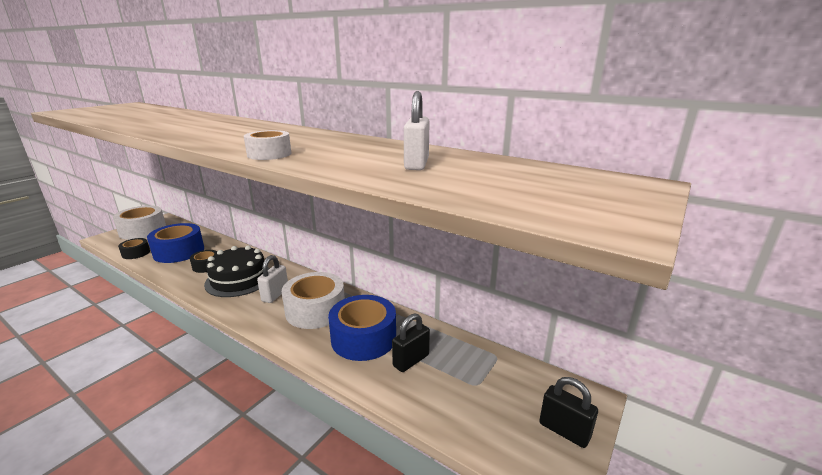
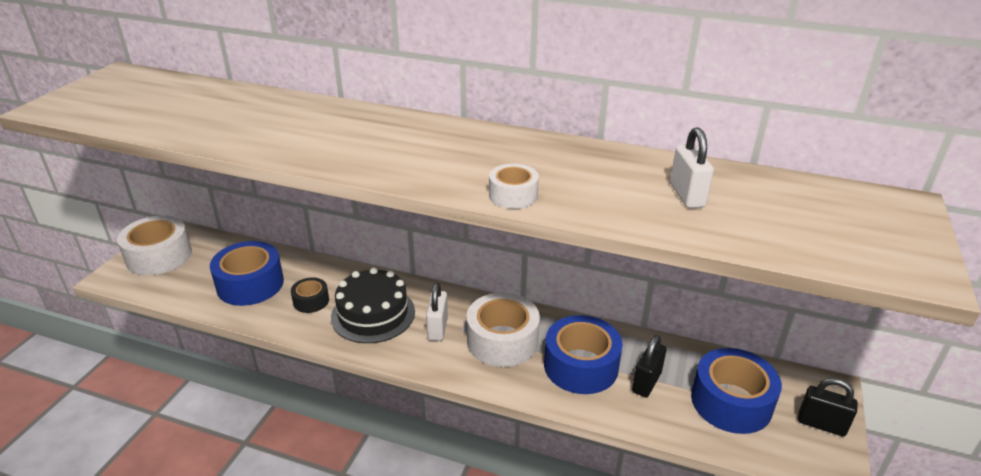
camera: 15 degrees left, 10 degrees up
(136, 253) = (188, 296): black tape -> none
(480, 391) = (731, 402): none -> blue tape

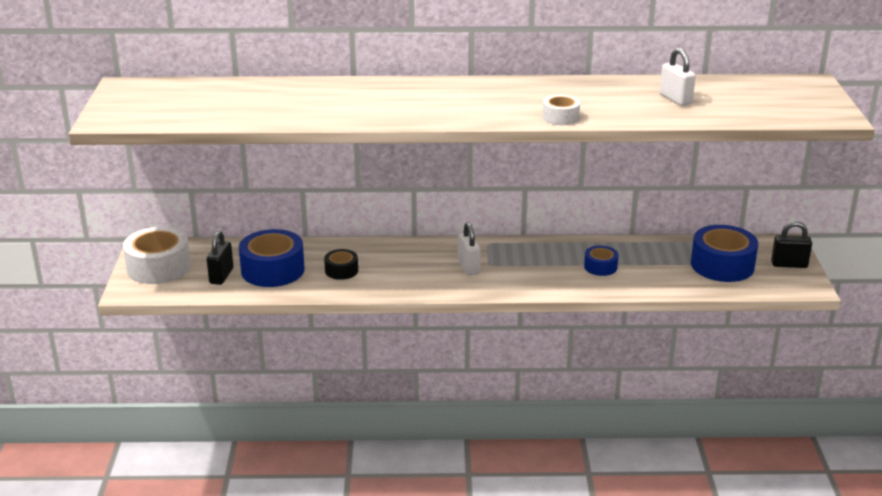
camera: 20 degrees left, 5 degrees down
(373, 314) = (405, 268): black cake -> none
(502, 341) = (528, 264): white tape -> none
(581, 366) = (600, 267): blue tape -> blue tape, size x0.53
(646, 382) = (655, 266): black padlock -> black padlock (221, 276)

